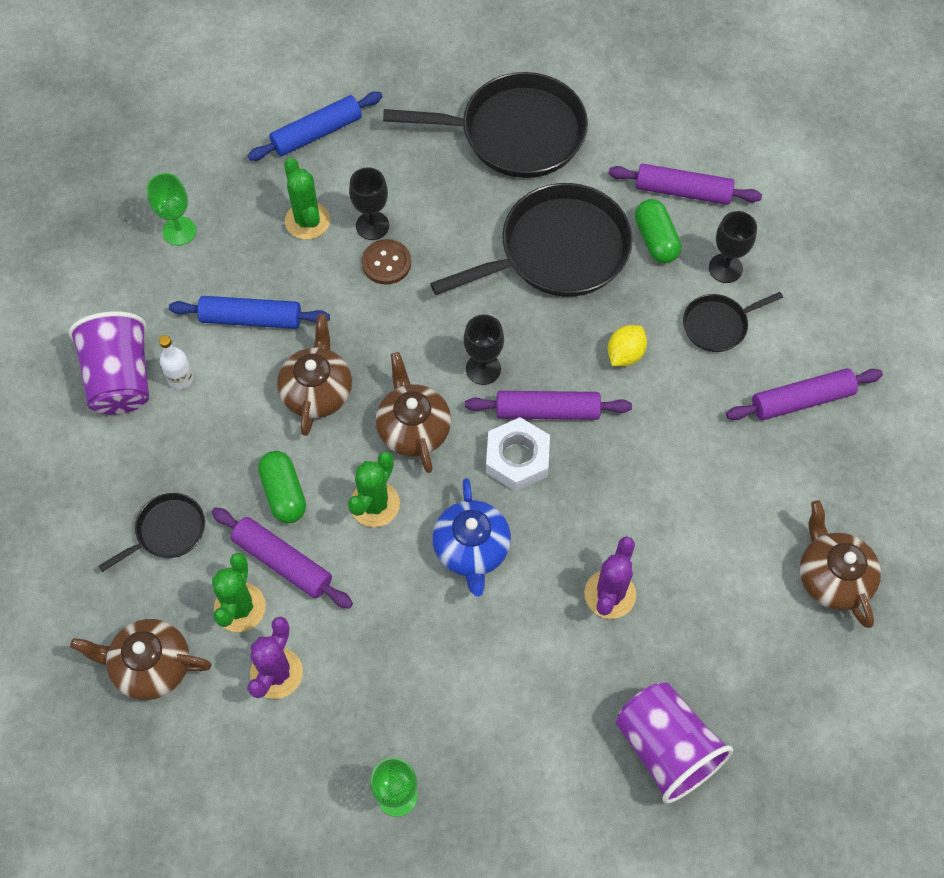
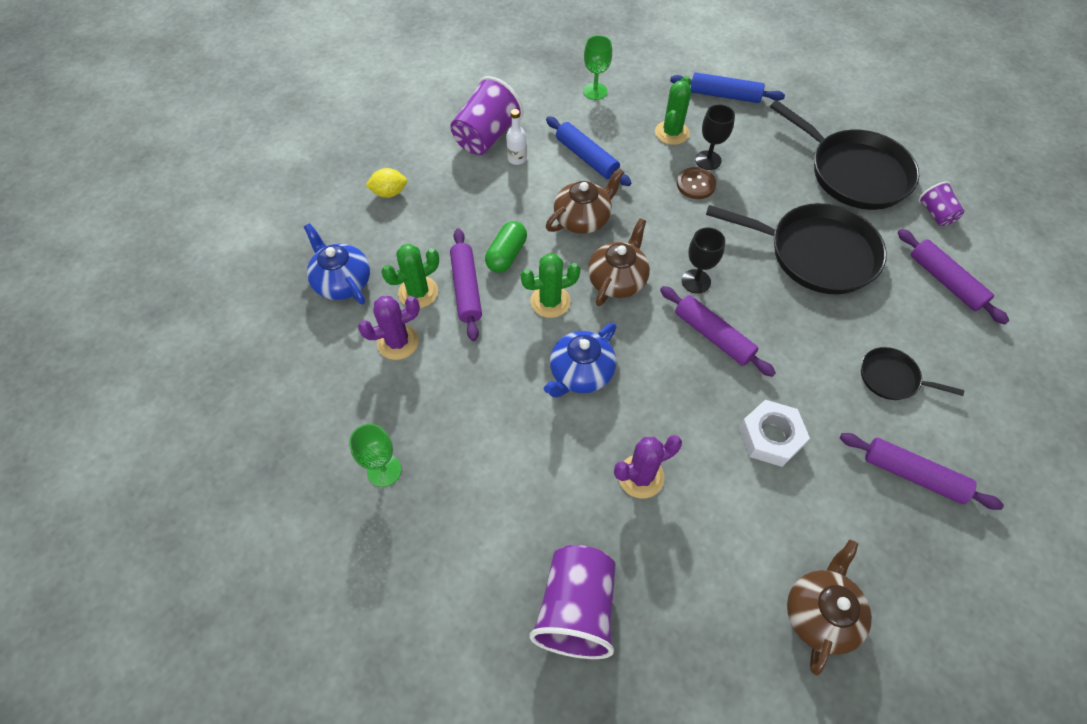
camera: 45 degrees right, 5 degrees down
(150, 666) = (342, 282): brown teapot -> blue teapot
(168, 531) = (426, 225): black pan -> none
(517, 458) = (664, 347): white nut -> white nut (770, 437)
(620, 124) = (935, 214): none -> purple cup
(625, 354) = (802, 344): yellow lemon -> yellow lemon (389, 193)
(656, 240) = (895, 295): green capsule -> none
(725, 268) = (933, 348): black goblet -> none

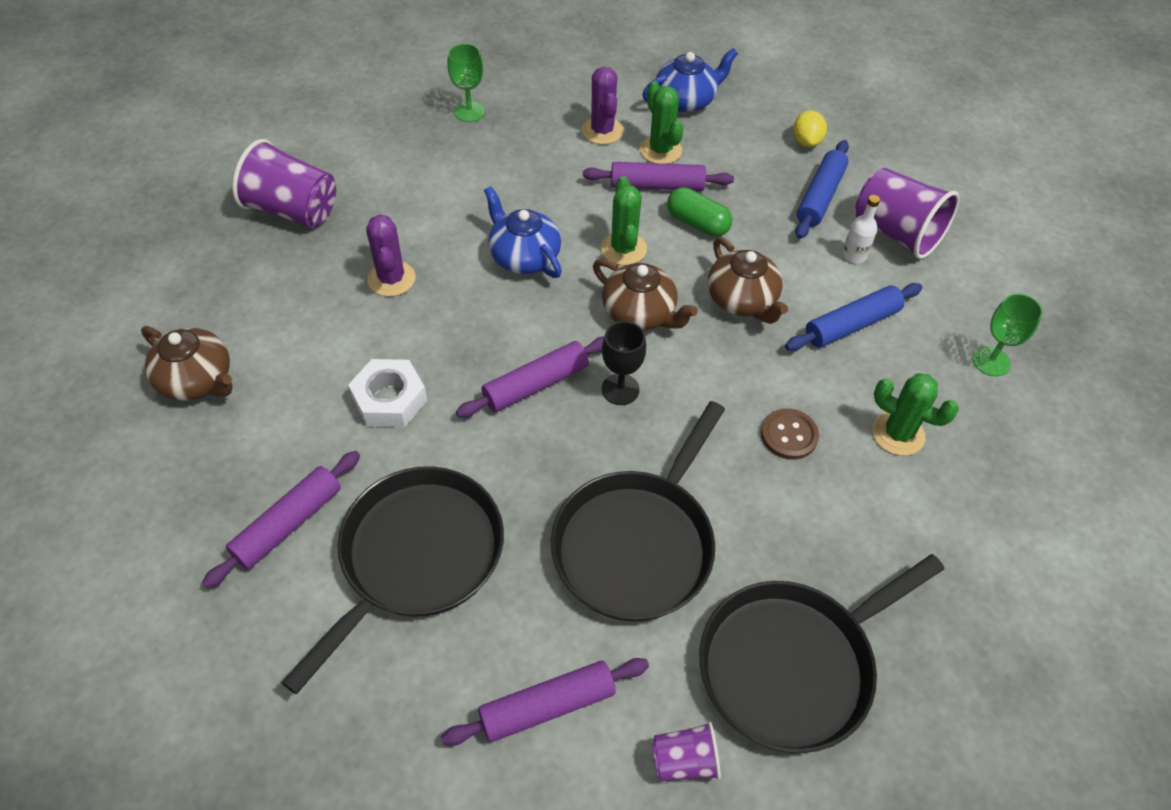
camera: 100 degrees right, 5 degrees down
(708, 160) = (836, 464): black goblet -> none
(724, 95) = (987, 530): blue rolling pin -> blue rolling pin (820, 197)
(891, 378) = (416, 557): black pan -> black pan, size x2.04

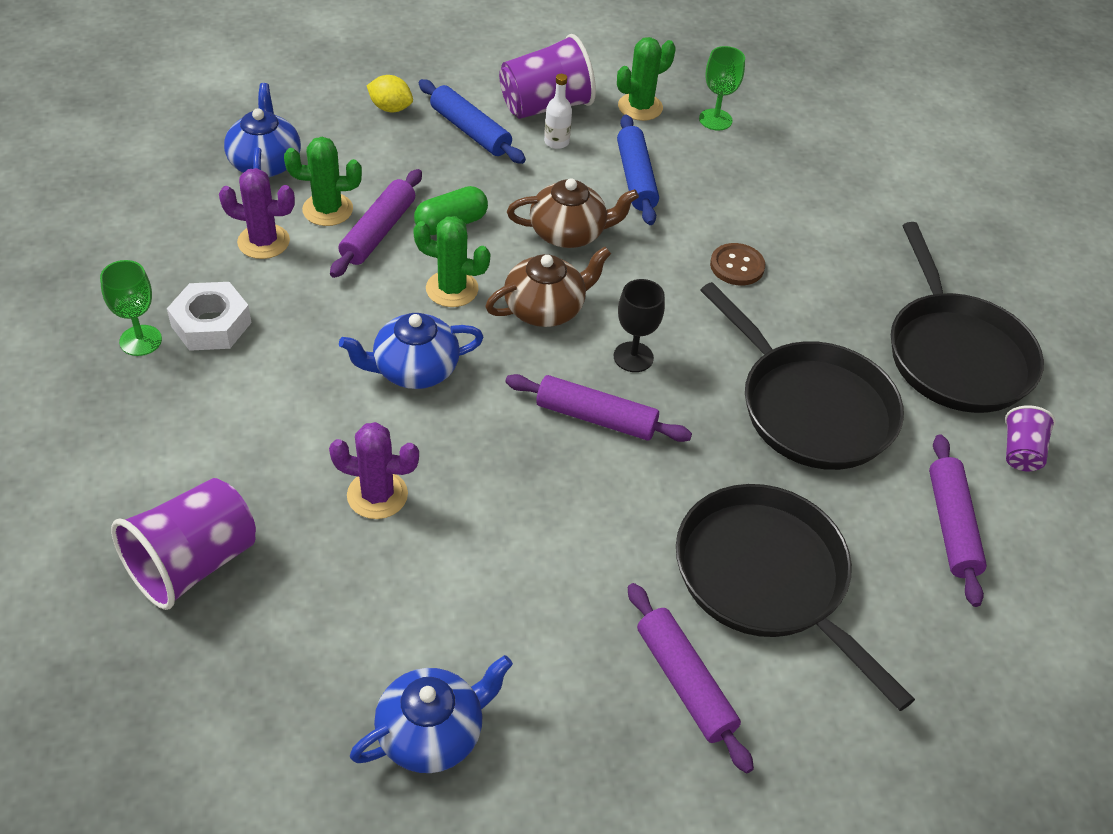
camera: 70 degrees left, 5 degrees down
(197, 380) = (432, 733): brown teapot -> blue teapot
(389, 399) = (556, 546): white nut -> white nut (211, 324)
(536, 384) = (596, 418): purple rolling pin -> purple rolling pin turned 60 degrees counterclockwise
(898, 434) = (764, 202): green cactus -> green cactus (640, 107)

